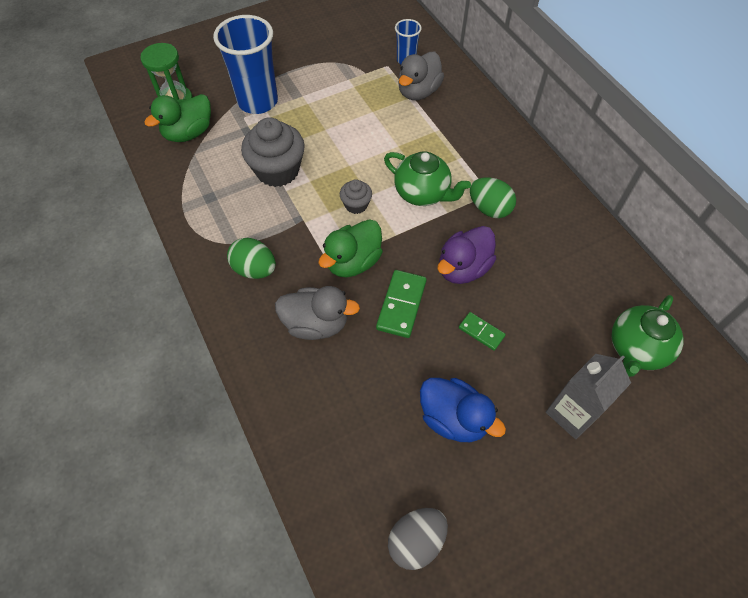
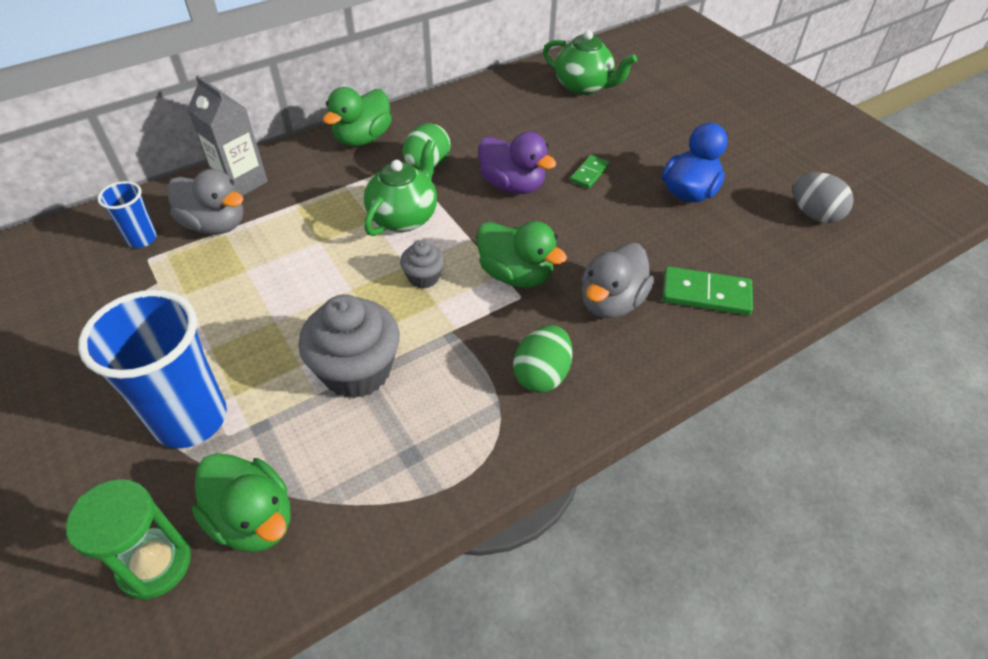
camera: 95 degrees left, 10 degrees down
(316, 324) = (611, 302): grey duck -> grey duck turned 150 degrees counterclockwise
(401, 305) = (569, 231): green domino -> green domino (706, 294)
(524, 165) = (363, 138): none -> green duck
(572, 413) = (657, 124): grey carton -> grey carton (241, 182)

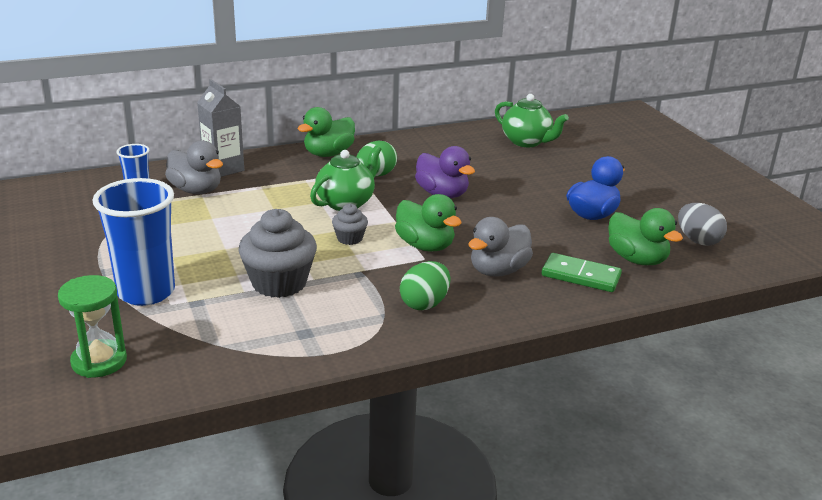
camera: 10 degrees right, 20 degrees down
(253, 519) = (176, 349): green duck -> green duck (637, 259)
(589, 173) = (510, 194): green domino -> none

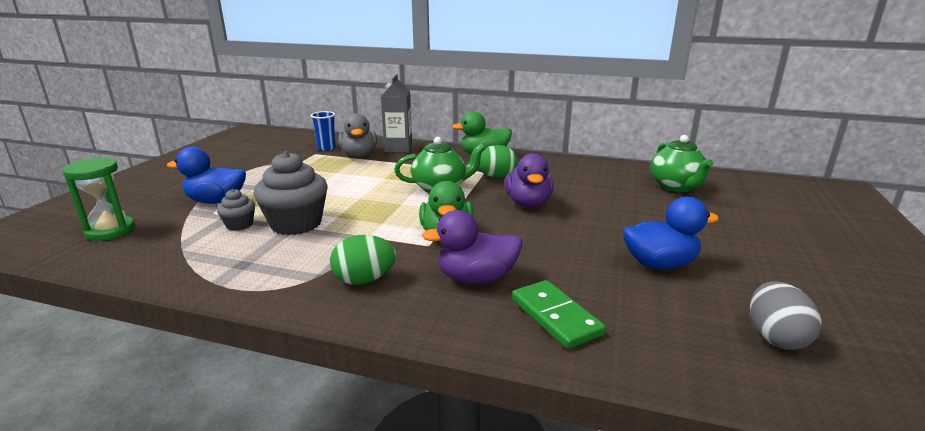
camera: 40 degrees right, 5 degrees down
(146, 292) = (216, 201): blue cup -> blue duck
(349, 238) = (399, 211): grey cupcake -> grey cupcake (239, 225)
(498, 271) = (476, 278): grey duck -> purple duck
(637, 259) = (653, 326): green duck -> none

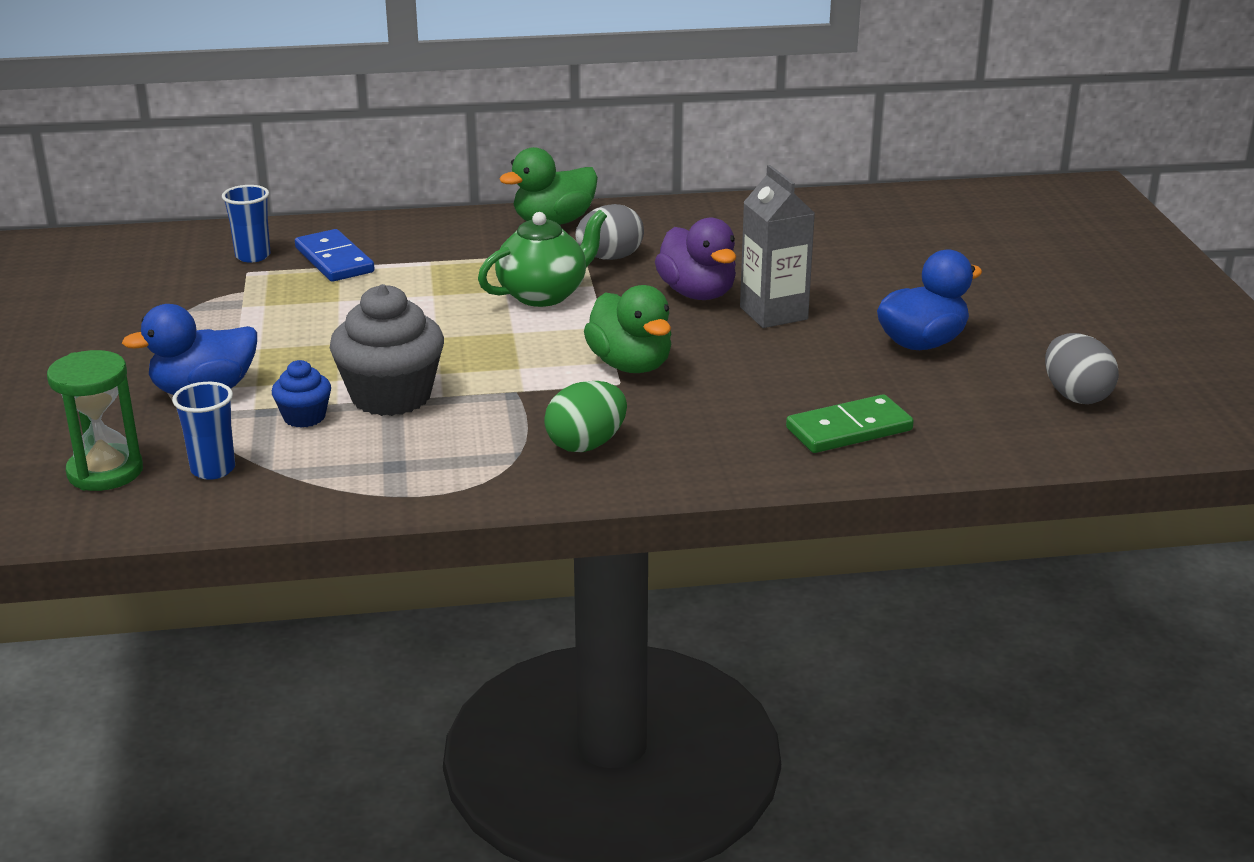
camera: 25 degrees left, 5 degrees up
(156, 242) = (213, 469): none -> blue cup
(239, 225) = (304, 417): grey cupcake -> blue cupcake
(359, 155) = (334, 260): grey duck -> blue domino
(398, 148) = (387, 233): grey carton -> grey carton (773, 313)
(476, 278) = (723, 410): purple duck -> none
(496, 177) = (610, 258): green egg -> grey egg
(556, 316) = (849, 429): green domino -> green domino turned 60 degrees counterclockwise
(676, 187) = (879, 225): green teapot -> none

